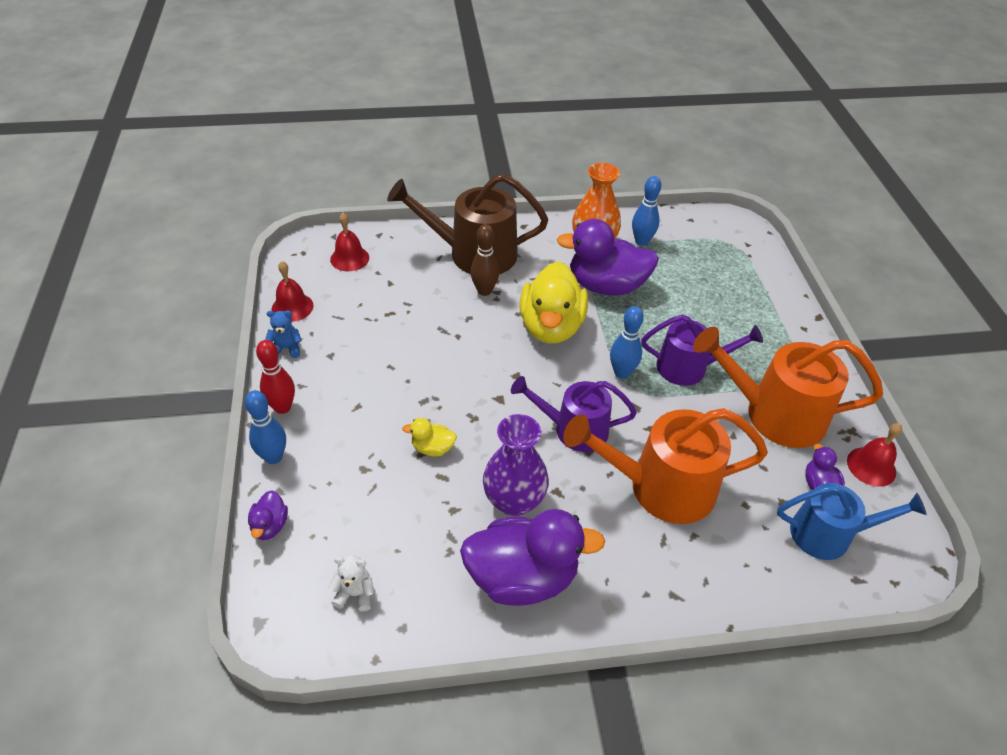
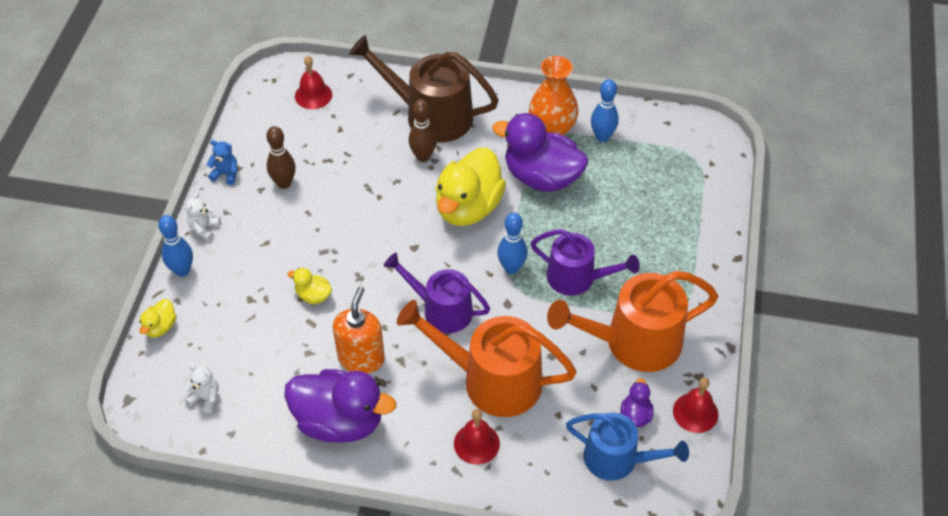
camera: 20 degrees right, 5 degrees up
(270, 526) = (160, 327): purple duck -> yellow duck
(282, 407) = (204, 228): red bowling pin -> white teddy bear
(292, 307) = (245, 134): red bell -> red bell (476, 443)
(353, 344) = (284, 183): none -> brown bowling pin
(514, 500) = (361, 358): purple vase -> orange soap dispenser
(775, 414) = (633, 342): orange watering can -> orange watering can turned 45 degrees counterclockwise

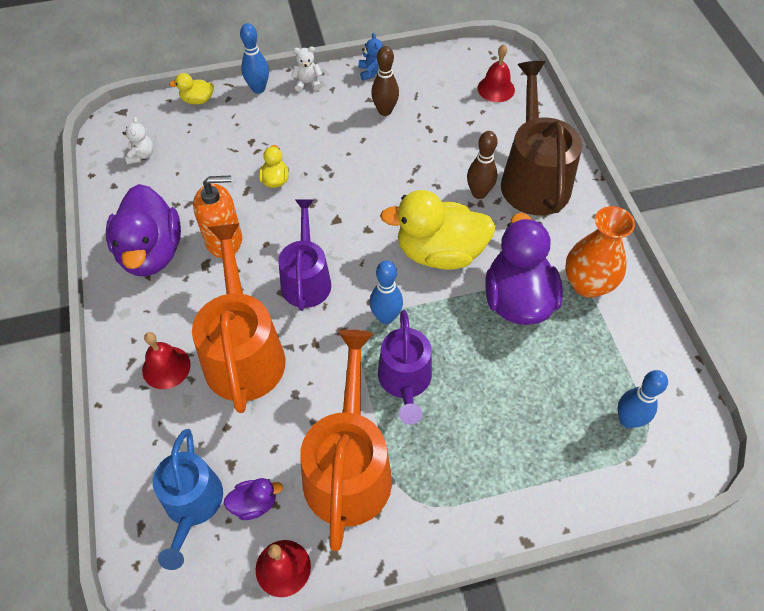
camera: 65 degrees right, 5 degrees up
(602, 137) = (611, 334): blue bowling pin -> blue bowling pin (627, 420)
(633, 342) = (348, 467): orange watering can -> orange watering can turned 45 degrees clockwise

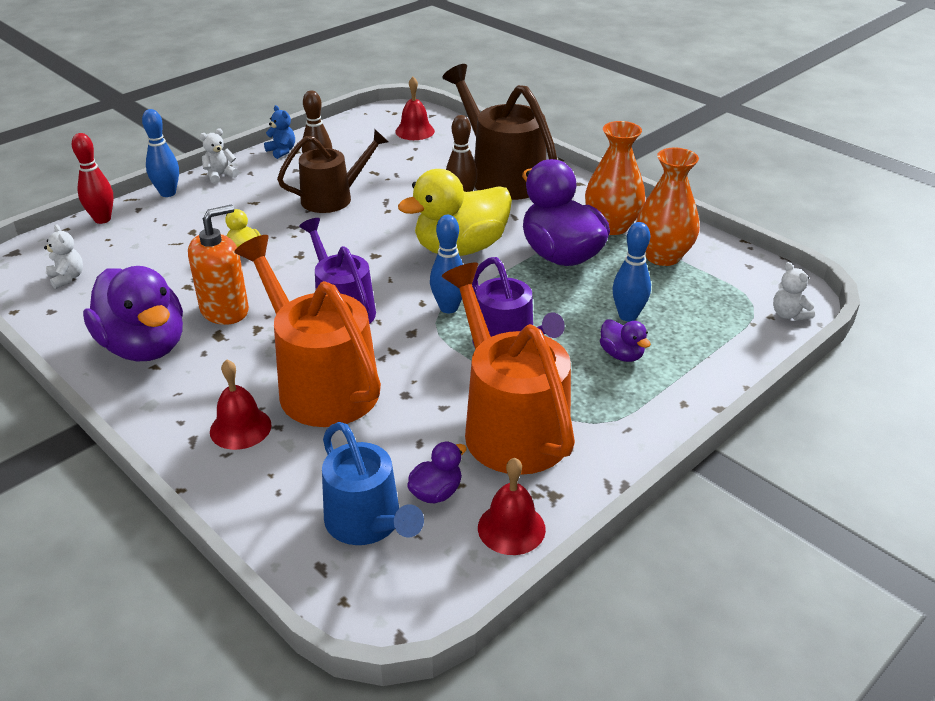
camera: 30 degrees left, 20 degrees down
(197, 100) = (102, 219): yellow duck -> red bowling pin
(377, 147) = (333, 198): none -> brown watering can
(487, 439) = (621, 355): none -> purple duck
(607, 342) = (662, 256): none -> orange vase
(627, 420) = (726, 297): blue bowling pin -> blue bowling pin (628, 316)
(670, 469) = (788, 314): none -> white teddy bear

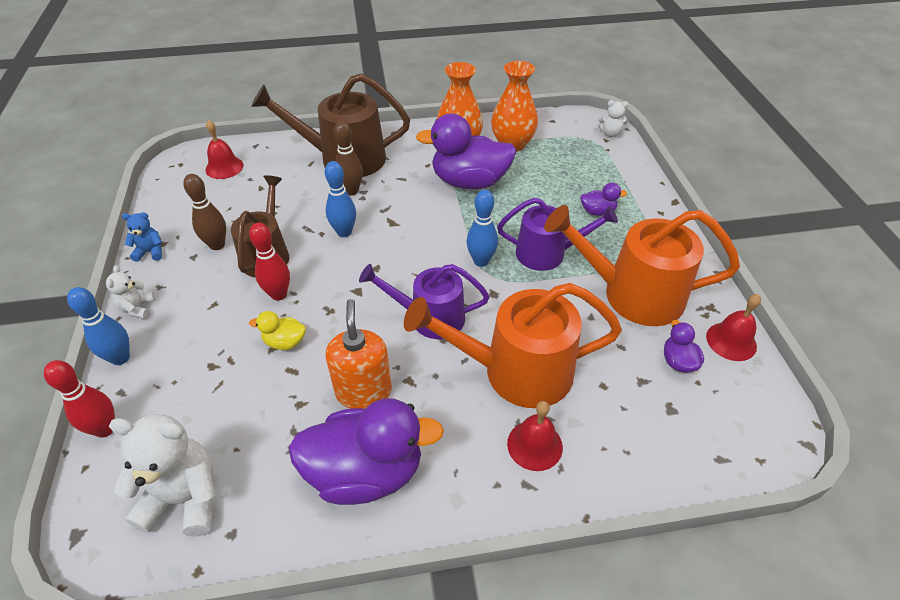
camera: 55 degrees left, 10 degrees up
(67, 278) = (185, 498): white teddy bear -> white teddy bear, size x1.96
(293, 224) = (278, 294): none -> red bowling pin
(367, 523) = (689, 412): blue watering can -> none
(460, 248) = (414, 221): yellow duck -> none
(628, 316) = (561, 189): blue bowling pin -> blue bowling pin (344, 232)

